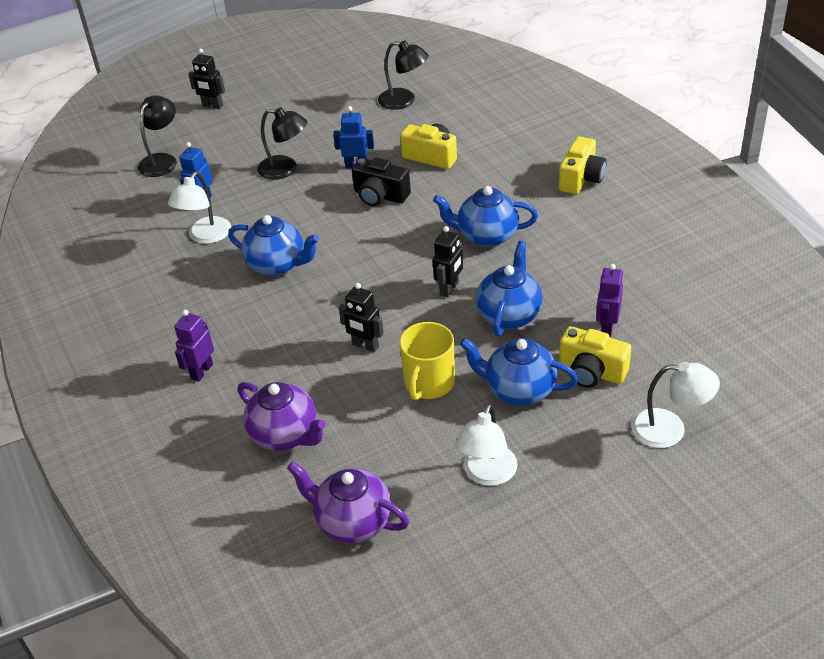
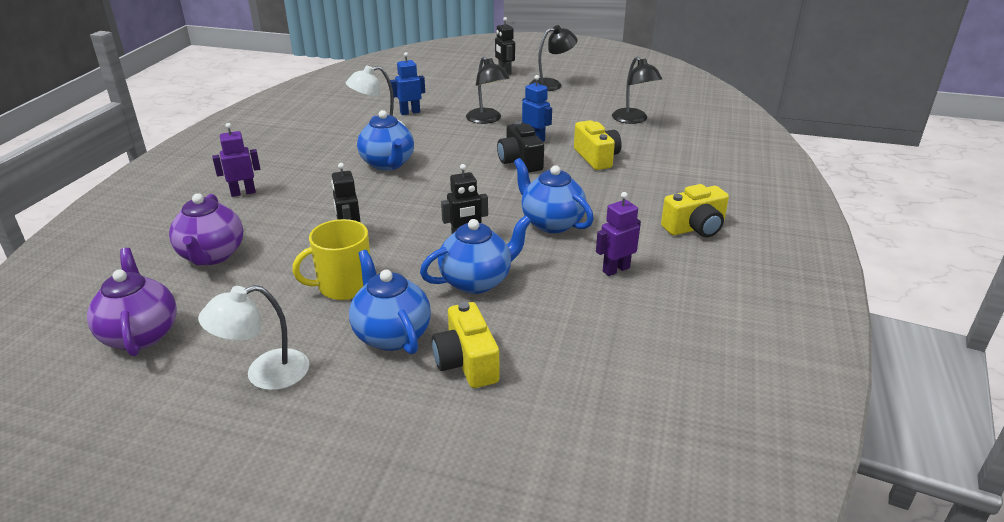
camera: 40 degrees right, 10 degrees down
(162, 160) = (427, 84): black lamp -> black lamp (552, 84)
(607, 327) = (536, 340): purple robot -> purple robot (616, 269)
(670, 429) = (451, 458): white lamp -> none

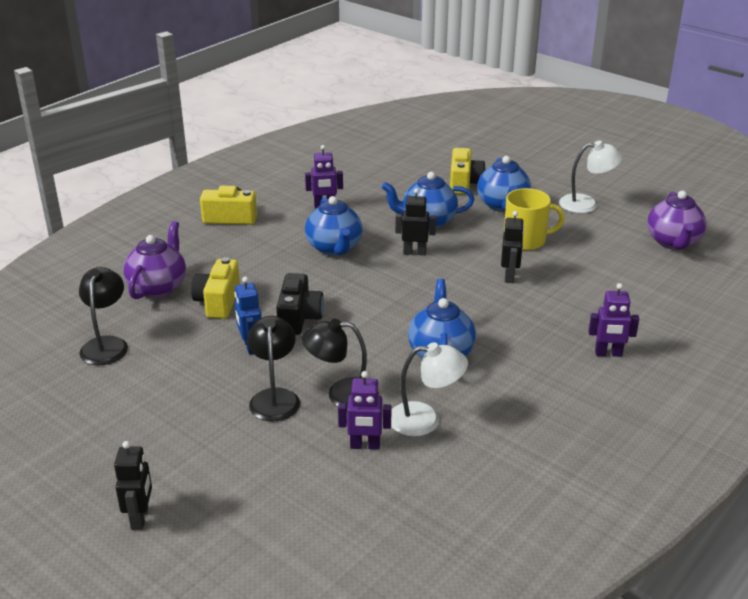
camera: 155 degrees left, 0 degrees up
(212, 255) = (631, 289): purple teapot -> purple teapot (158, 287)
(410, 112) = (365, 446): blue robot -> purple robot
(552, 84) = (110, 453): black lamp -> black lamp (342, 394)

